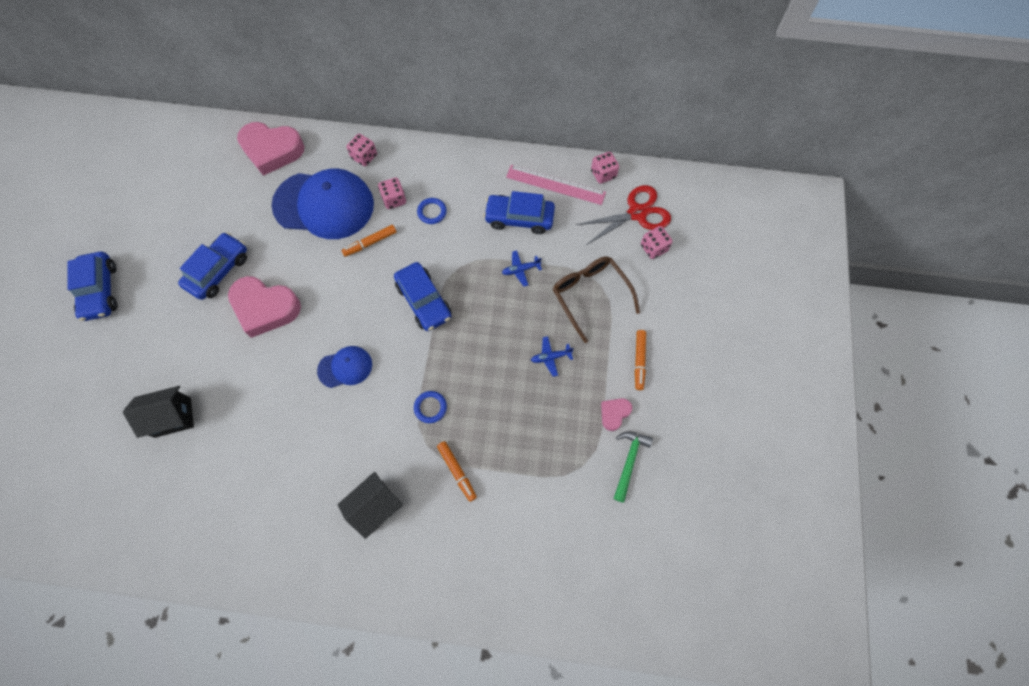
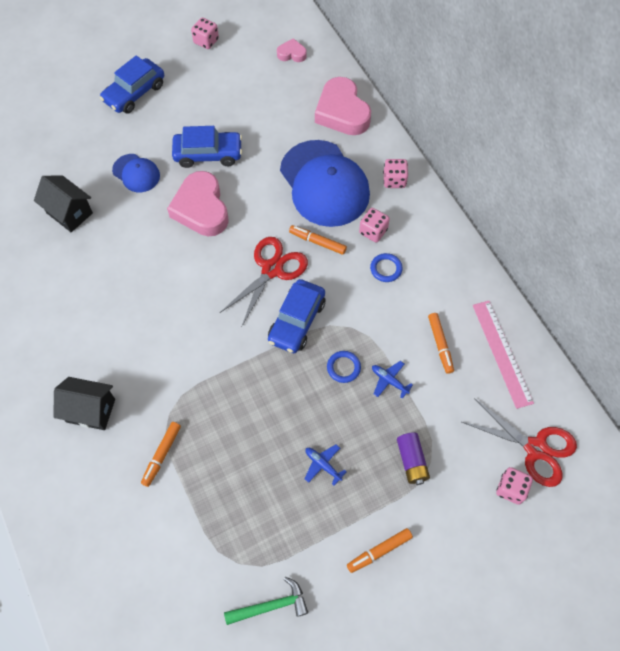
camera: 55 degrees right, 5 degrees down
(345, 367) = (193, 303): blue cap -> blue cap (136, 173)
(365, 290) = (272, 269): none -> red scissors
(430, 407) = (204, 394): blue ring -> blue ring (343, 367)
(519, 218) = (440, 345): blue car -> orange marker
(590, 296) = (412, 461): brown glasses -> purple battery
(603, 174) = (551, 388): pink dice -> pink dice (206, 41)
(614, 414) = (309, 561): pink heart -> pink heart (292, 54)

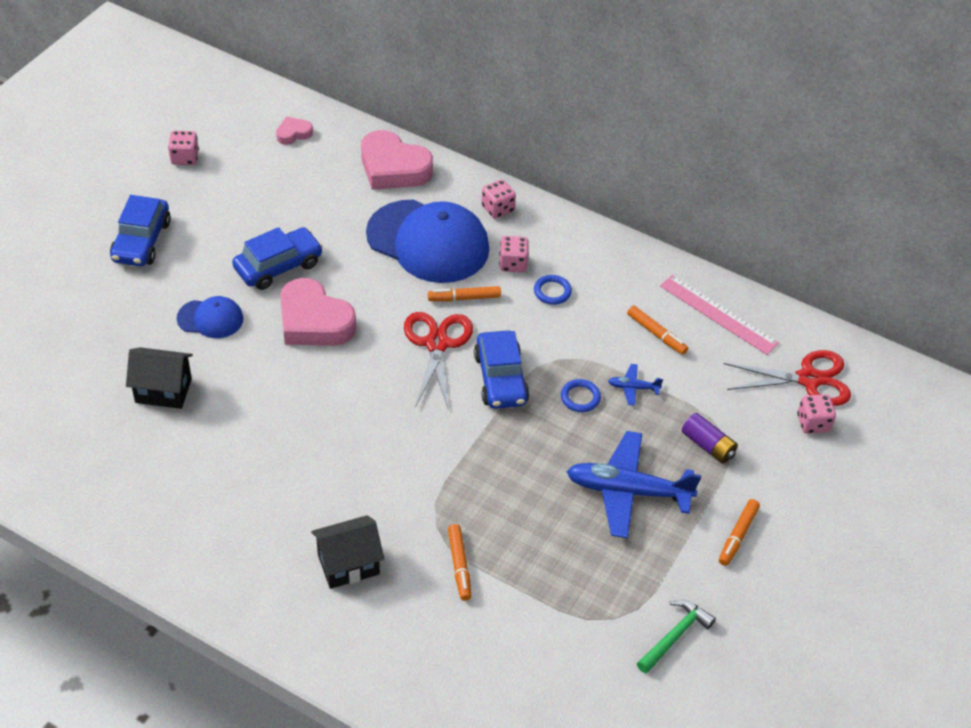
camera: 35 degrees left, 15 degrees down
(323, 465) = (628, 491): blue plane -> blue plane, size x2.31

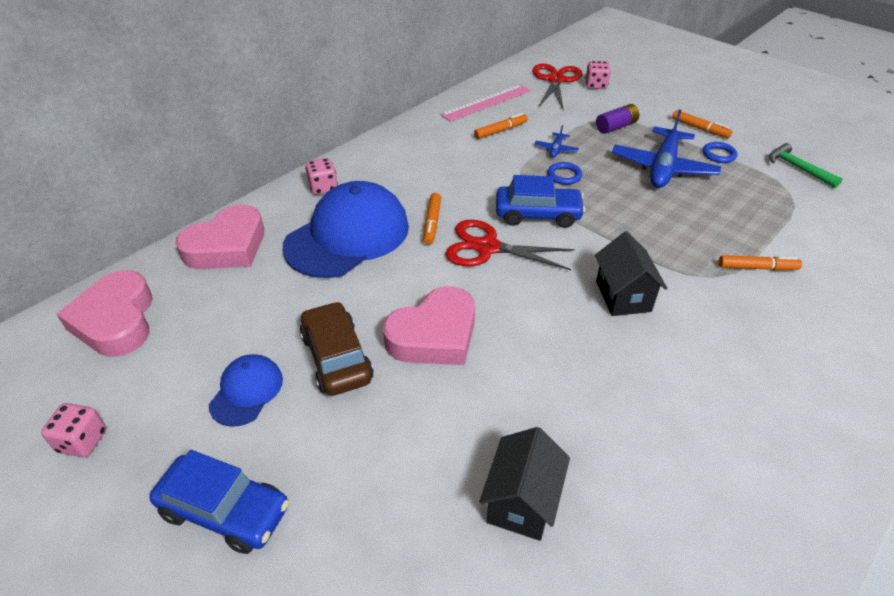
camera: 75 degrees left, 5 degrees down
(210, 319) = (404, 436): blue cap -> blue cap (246, 391)
(278, 266) = (336, 358): blue car -> brown car
(293, 133) = (116, 321): pink heart -> pink heart, size x2.06
(348, 564) = (773, 344): black house -> black house (623, 296)
(513, 264) = (398, 188): pink dice -> none
(552, 292) = (440, 172): blue ring -> blue ring (718, 155)

